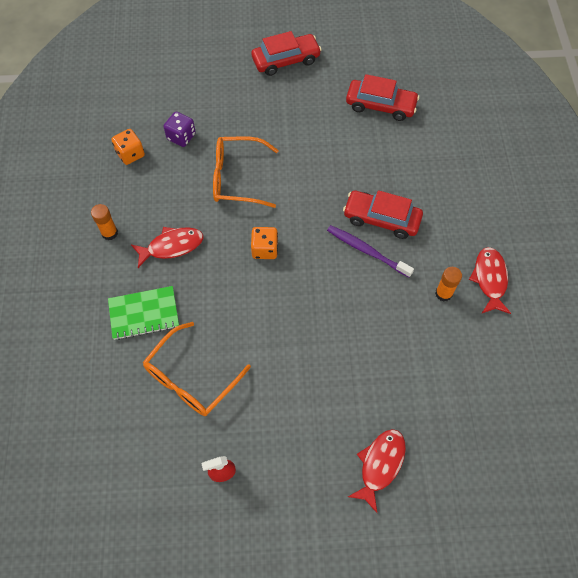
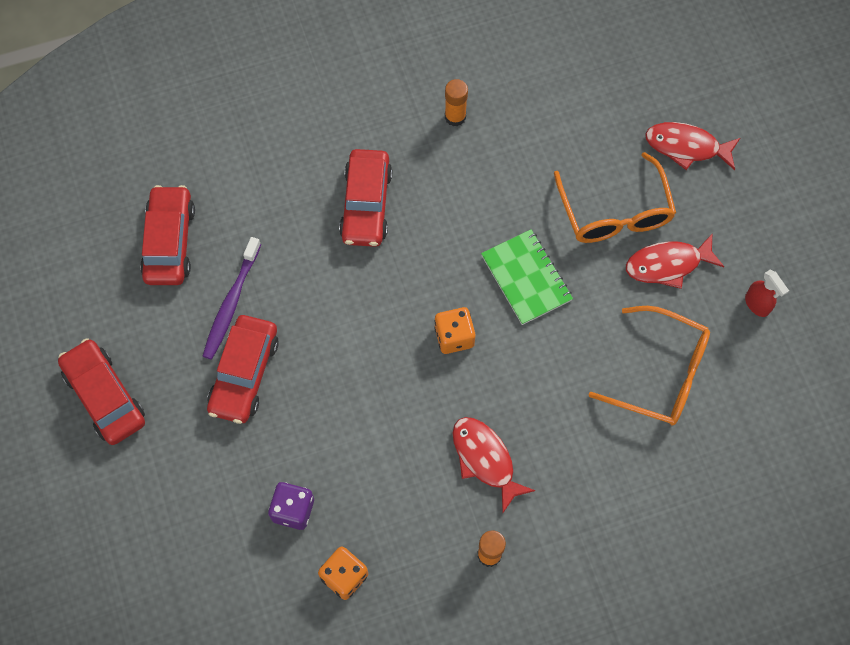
camera: 105 degrees left, 5 degrees up
(144, 314) = (595, 461): green notebook -> green notebook (526, 278)
(237, 178) = (348, 405): orange glasses -> orange glasses (614, 211)
(277, 128) = (244, 374): none -> red car
(366, 251) = (420, 213): purple toothbrush -> purple toothbrush (231, 303)
(490, 279) = (420, 71): red fish -> red fish (667, 264)

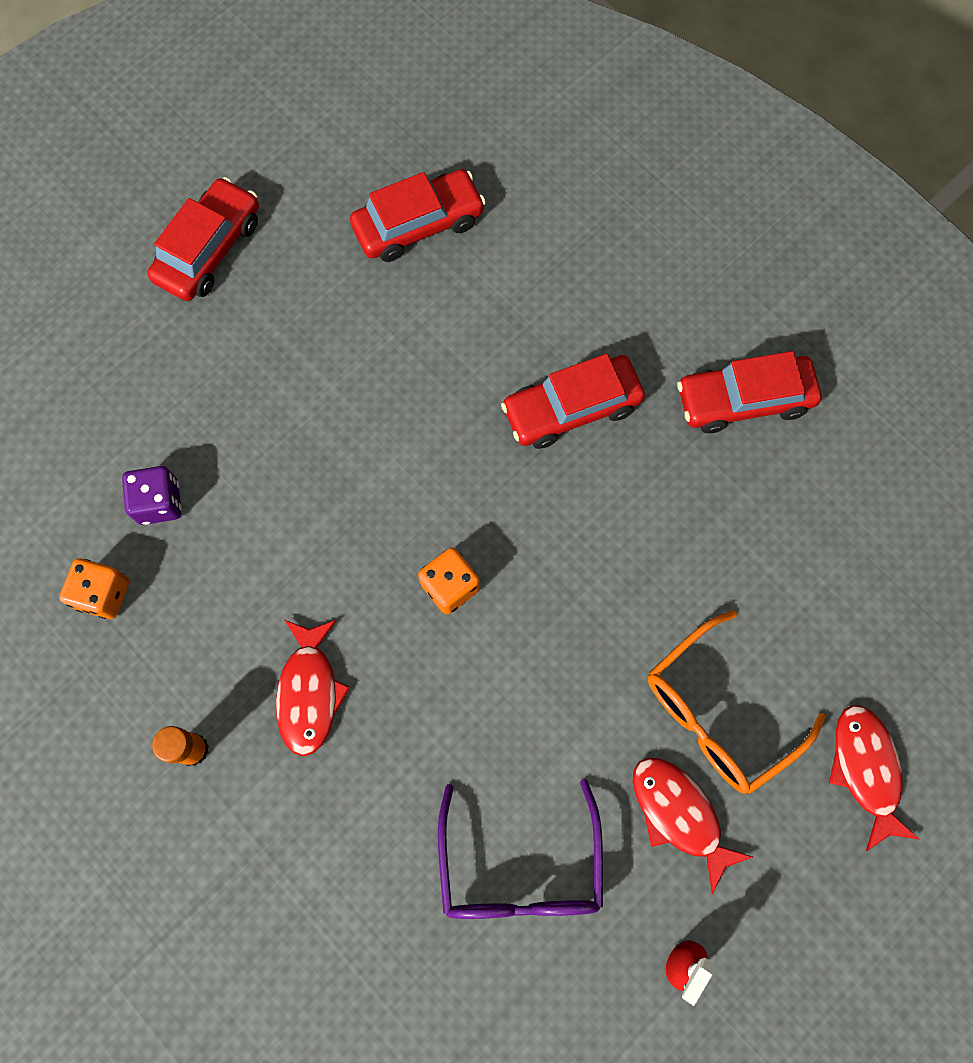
camera: 65 degrees right, 5 degrees up
(231, 303) = (375, 322): purple toothbrush -> none
(244, 374) = (297, 376): red car -> red car (744, 400)
(455, 117) = (744, 457): orange glue stick -> none
(485, 459) = (309, 692): red fish -> red fish turned 150 degrees clockwise
(526, 278) = (569, 639): green notebook -> none
(660, 373) = (520, 867): orange glasses -> purple glasses

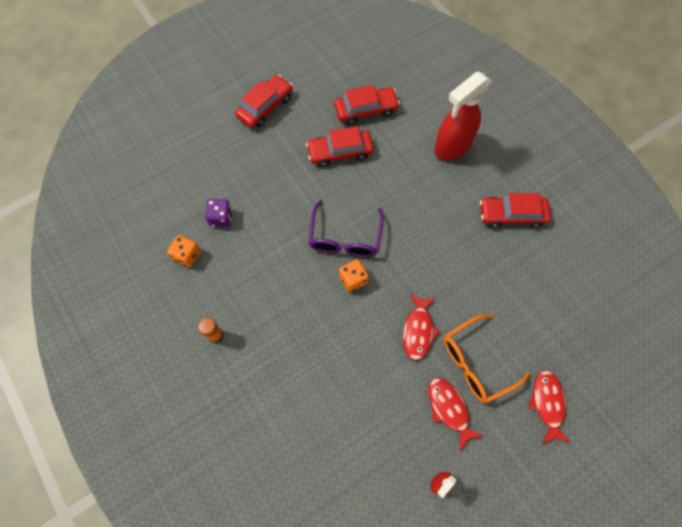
camera: 10 degrees right, 5 degrees down
(309, 692) = (276, 318): red fish -> red fish (418, 330)
(520, 867) = (365, 420): purple glasses -> purple glasses (345, 238)
(571, 408) = (426, 206): red car -> red car (340, 152)
(605, 274) = (452, 146): none -> red spray bottle

